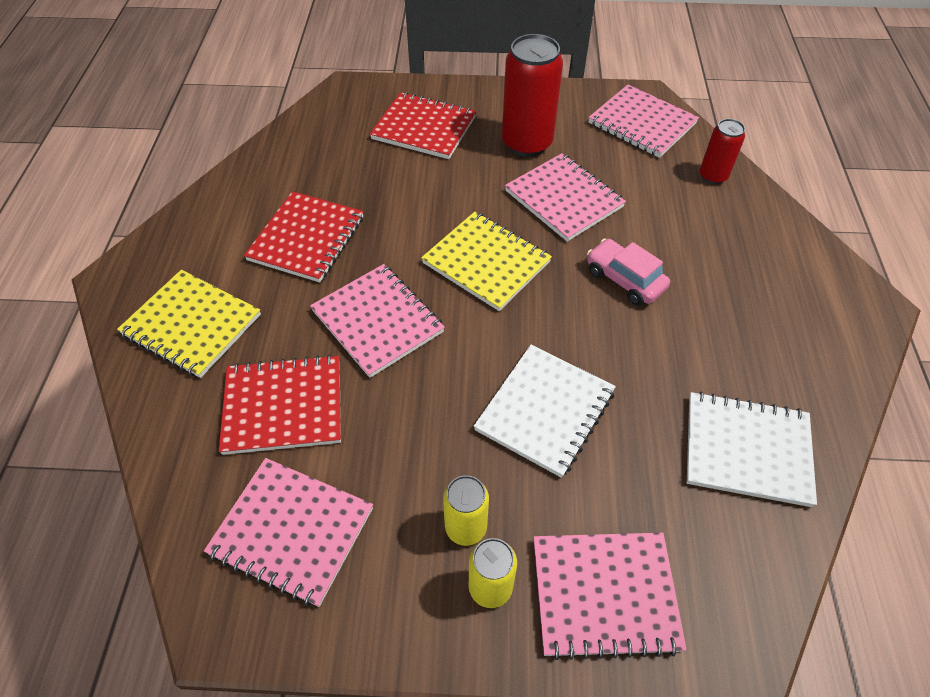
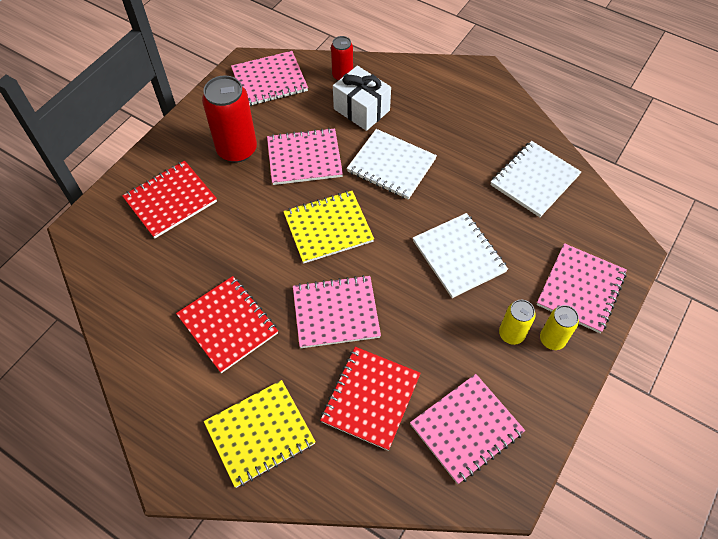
camera: 60 degrees left, 5 degrees up
(624, 280) = (391, 165): pink car -> white notebook
(680, 215) = (361, 110): none -> white gift

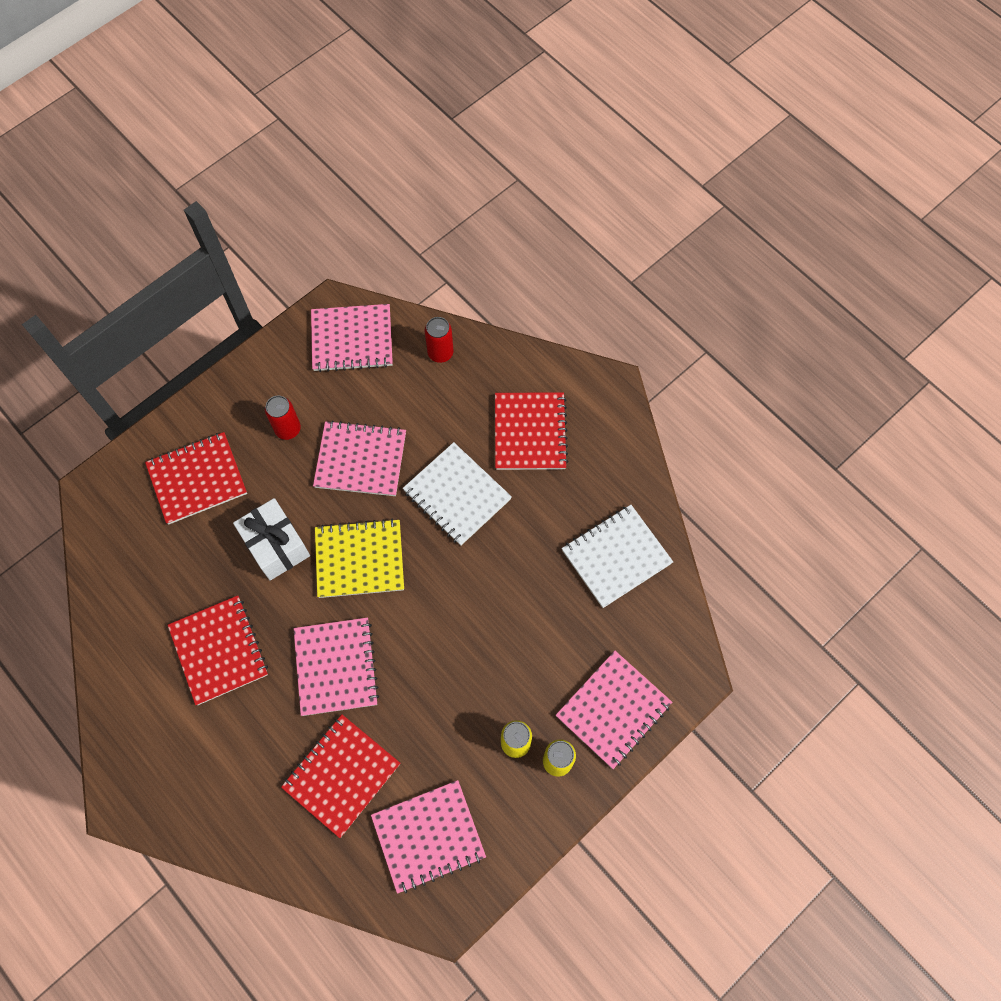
camera: 15 degrees right, 10 degrees up
(237, 149) = (288, 429): red can -> red can, size x0.55
(260, 433) = (218, 783): yellow notebook -> none
(336, 313) = (336, 667): pink notebook -> pink notebook turned 75 degrees clockwise
(361, 110) = (447, 408): white gift -> white gift (276, 546)
(432, 112) = (530, 432): none -> red notebook
(459, 256) = (492, 633): white notebook -> none

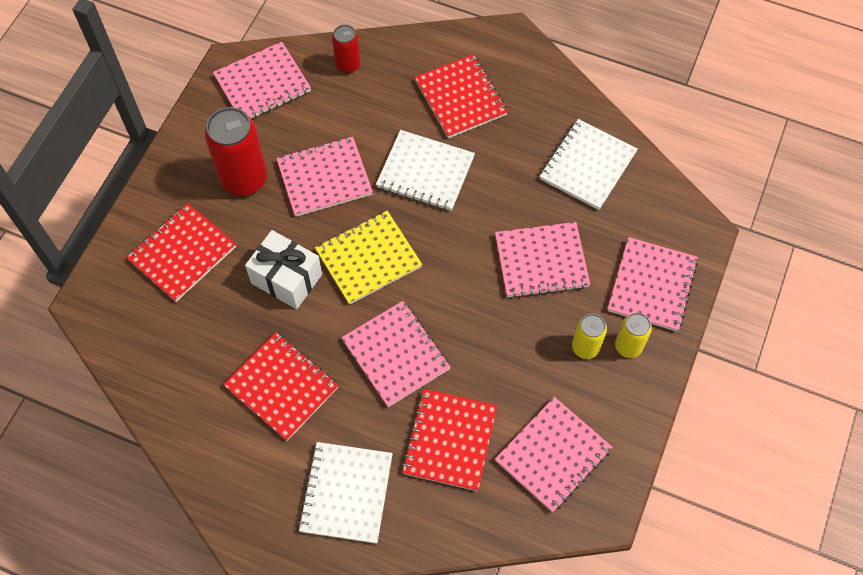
camera: 25 degrees left, 5 degrees down
(224, 781) = (346, 493): none -> white notebook
(288, 429) = (244, 179): red can -> red can, size x1.82
(519, 636) = (541, 261): none -> pink notebook

